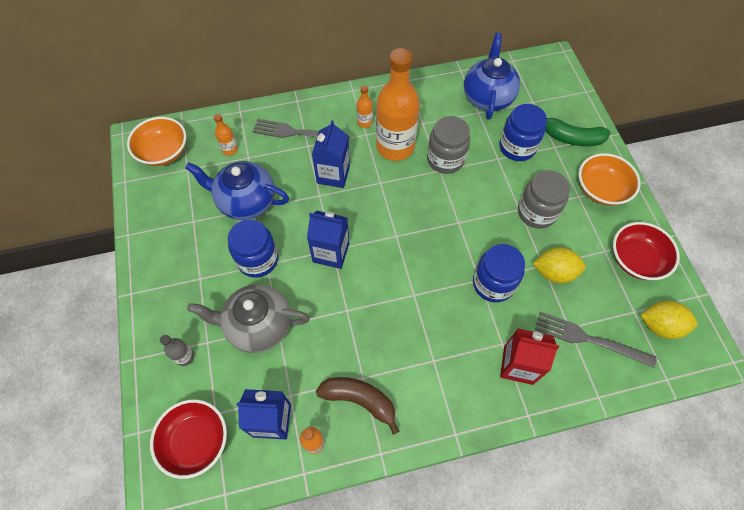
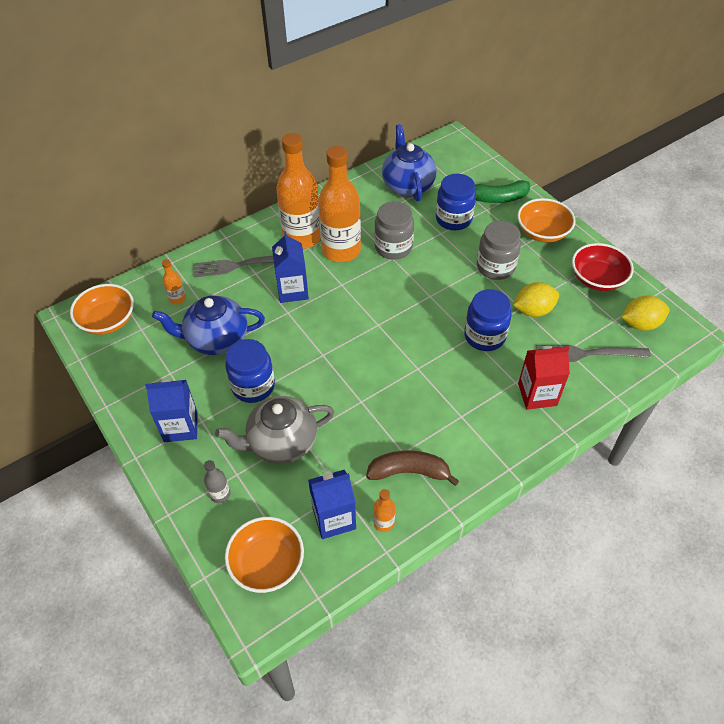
camera: 20 degrees left, 10 degrees down
(196, 441) = (267, 563): red bowl -> orange bowl
(331, 252) = (322, 357): blue carton -> blue carton (181, 427)
(364, 122) = (302, 237): orange bottle -> orange bottle, size x2.40

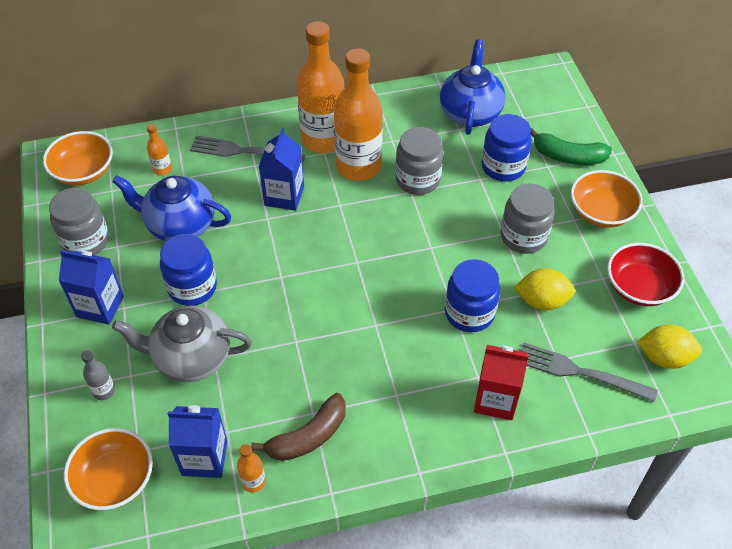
camera: 20 degrees right, 0 degrees up
(140, 377) = (86, 241): none -> grey jar
(409, 472) = (308, 436): brown banana -> brown banana turned 120 degrees clockwise

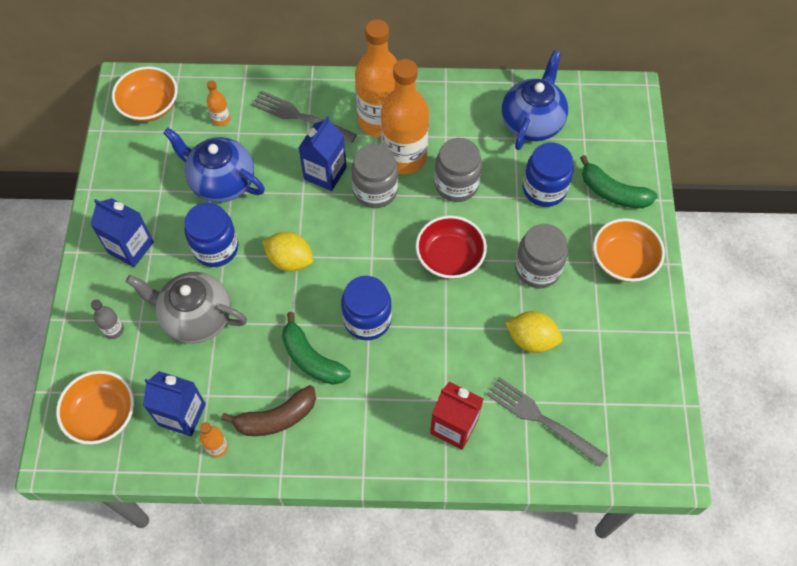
camera: 15 degrees right, 10 degrees up
(86, 241) = (134, 179): grey jar -> grey jar (375, 190)
(326, 370) = (311, 359): none -> green banana
(469, 313) = (459, 335): blue jar -> blue jar (367, 319)
(639, 287) = (631, 348): red bowl -> red bowl (449, 257)
(664, 357) = (627, 425): yellow lemon -> yellow lemon (290, 260)

